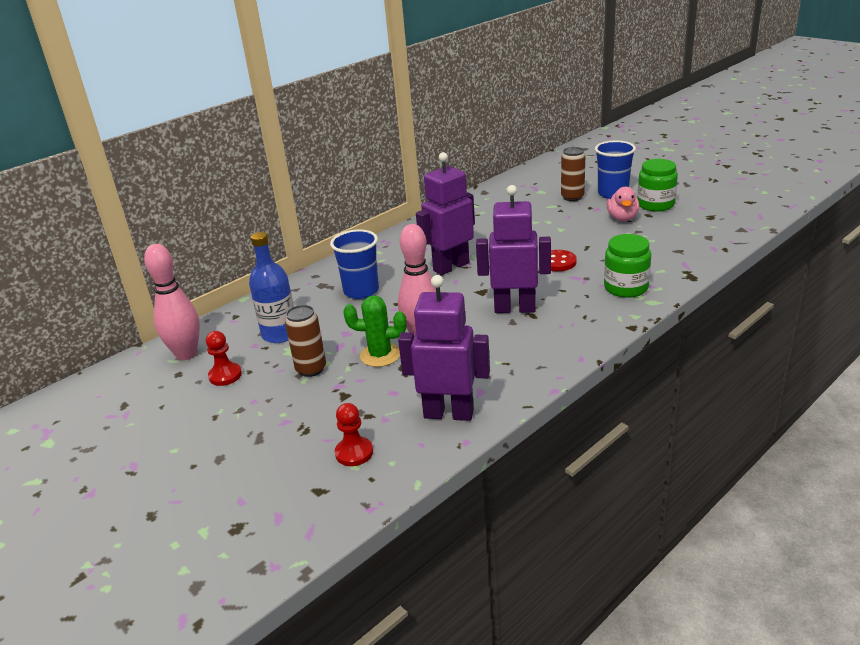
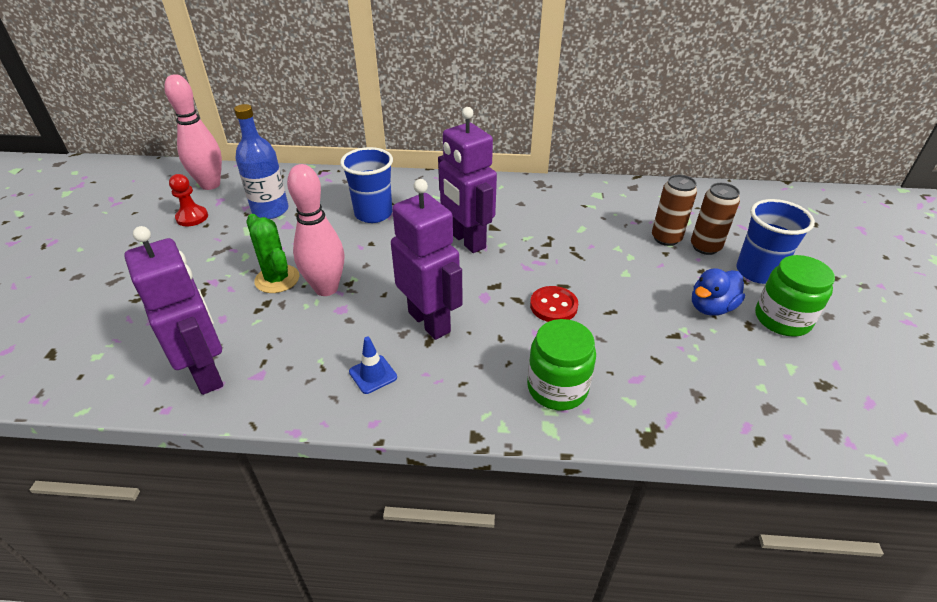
camera: 45 degrees right, 10 degrees up
(311, 369) = (229, 253): brown can -> brown can (666, 238)
(354, 453) = (114, 345): red pawn -> none
(451, 267) = (467, 240): purple robot -> purple robot turned 135 degrees counterclockwise
(537, 345) = (373, 374): none -> blue traffic cone
(622, 218) = (711, 307): pink duck -> blue duck

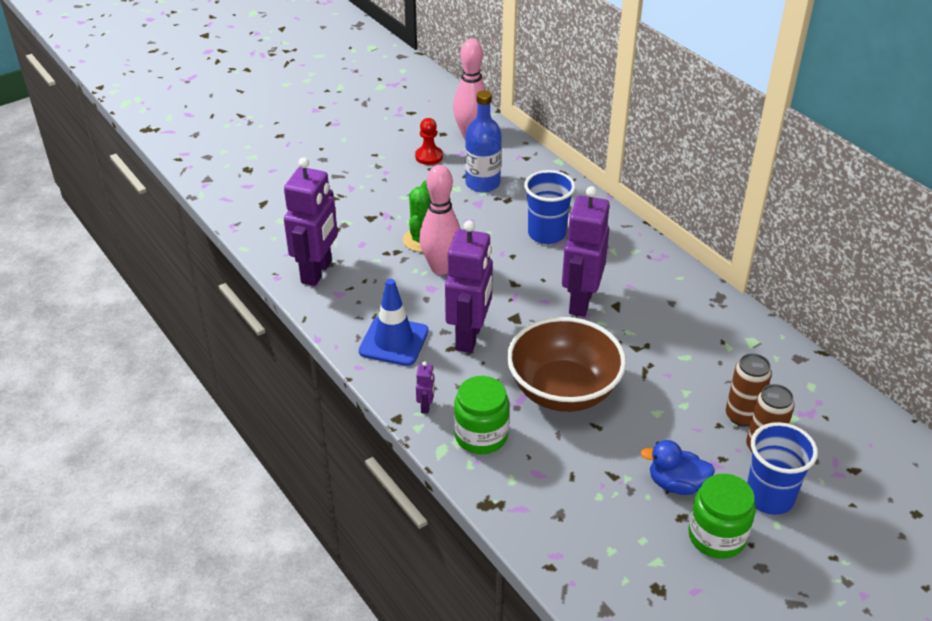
camera: 50 degrees right, 0 degrees up
(373, 374) = (394, 341): blue traffic cone -> blue traffic cone, size x1.85
(482, 404) = (426, 406): none -> purple robot
(553, 306) = (563, 391): red button -> brown bowl

